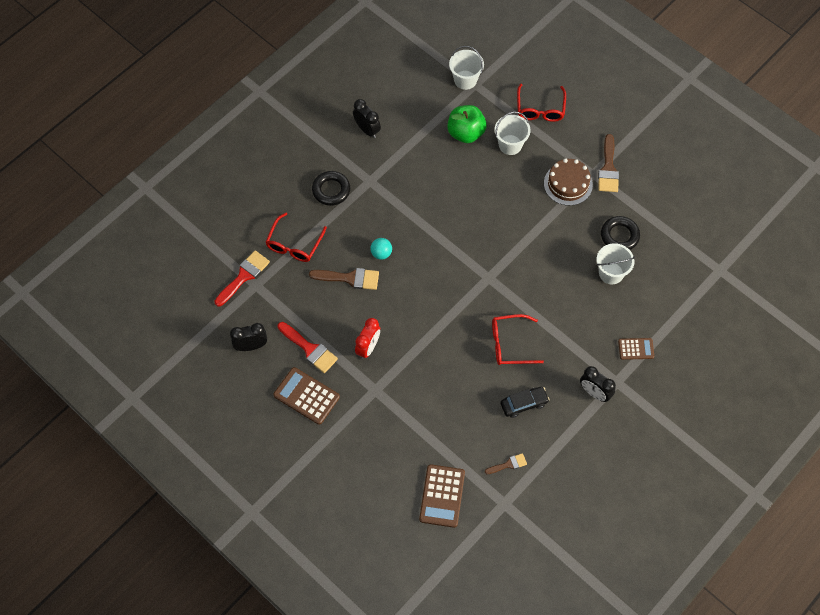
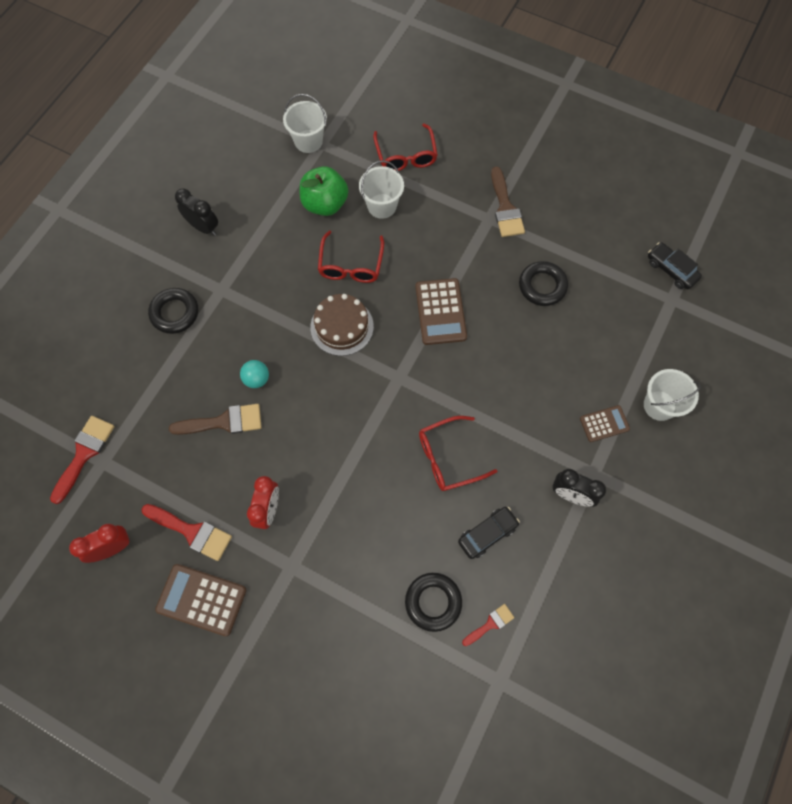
camera: 15 degrees left, 5 degrees up
(251, 346) = (112, 548): black clock -> red clock
(294, 244) = (142, 395): red glasses -> red glasses (351, 265)
(442, 496) = (415, 694): brown calculator -> brown calculator (440, 312)
(471, 439) = (433, 602): none -> black ring
(508, 464) = (490, 624): brown brush -> red brush
(568, 184) = (463, 237): brown cake -> brown cake (342, 326)
(611, 273) = (546, 335): white bucket -> white bucket (659, 405)
(727, 247) = (671, 270): none -> black car

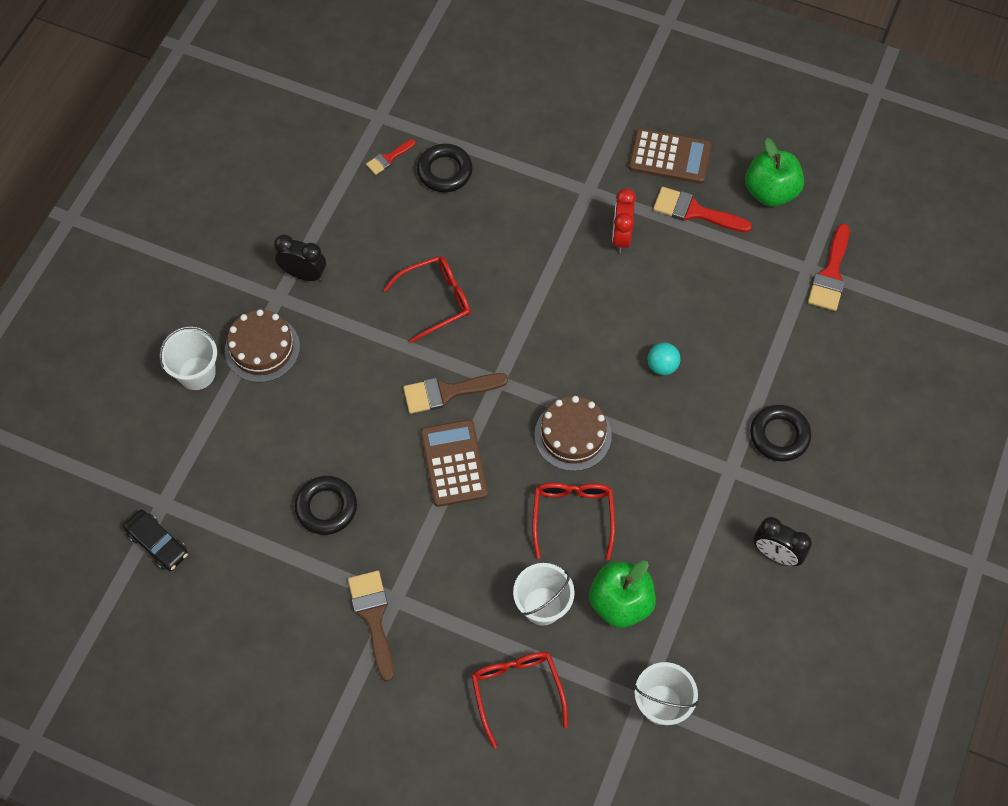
camera: 175 degrees right, 5 degrees down
(112, 548) = (770, 192): red clock -> green apple
(223, 422) = (688, 317): brown brush -> brown brush (447, 392)
(487, 534) = (392, 232): black car -> none
(604, 424) = (262, 348): brown calculator -> brown cake

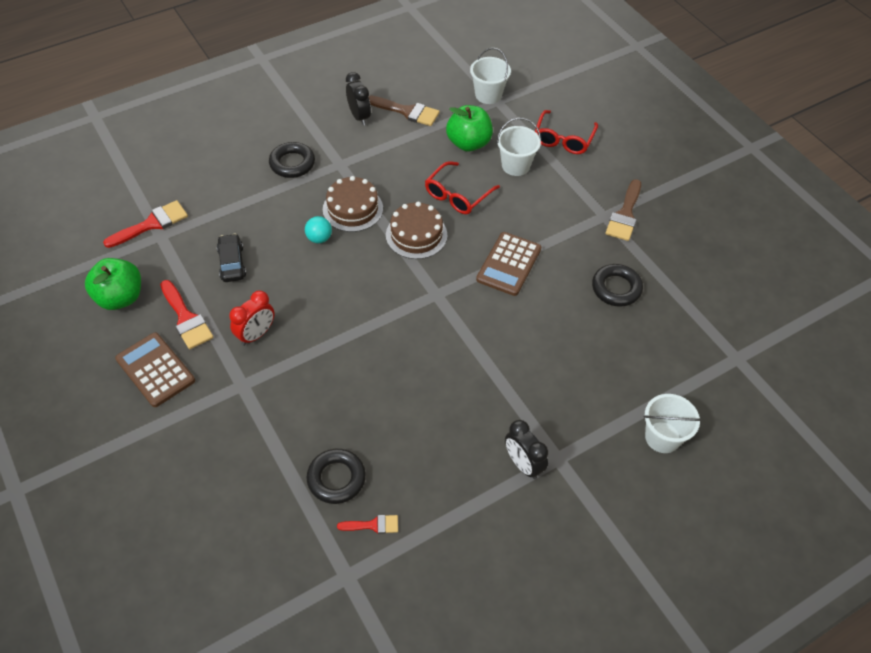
camera: 145 degrees left, 10 degrees down
(158, 544) = (753, 334): black car -> black car (232, 263)
(262, 348) = (597, 424): brown cake -> brown cake (352, 209)
(436, 300) = (433, 376): red glasses -> none
(447, 392) = (477, 308): brown brush -> brown brush (407, 111)

